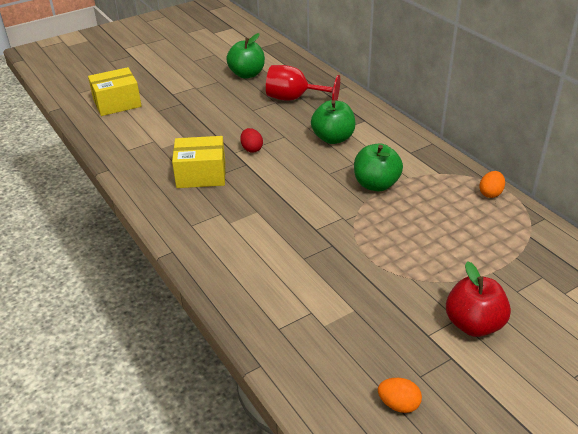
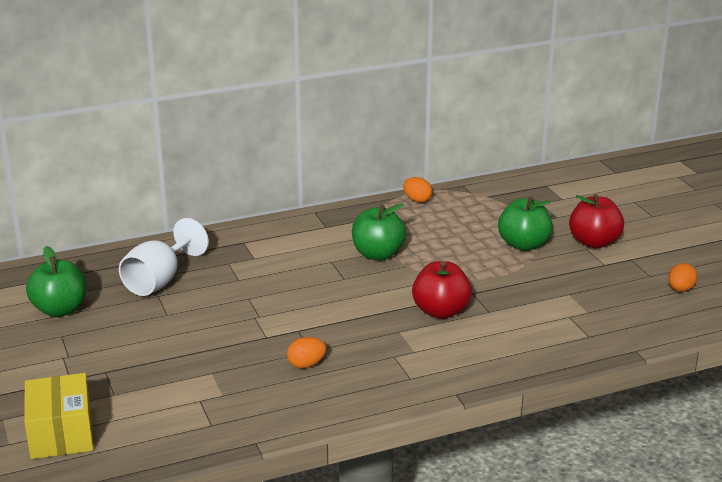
camera: 80 degrees left, 10 degrees down
(201, 175) = (306, 365): yellow box -> orange egg
(251, 149) = (265, 323): red egg -> none
(294, 99) = (159, 281): red goblet -> white goblet
(294, 230) = (441, 311): none -> red apple
(333, 138) = (272, 266): green apple -> green apple (523, 245)

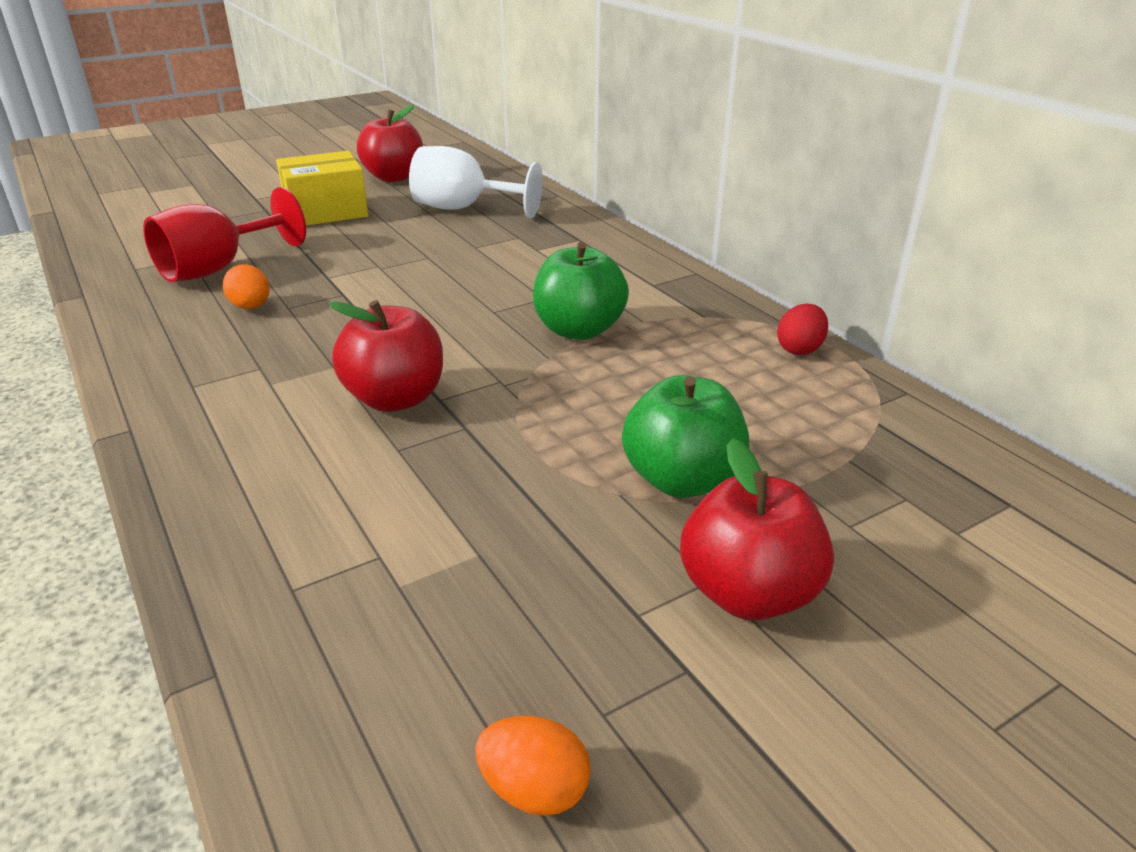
camera: 80 degrees right, 5 degrees up
(60, 310) = (393, 177): green apple -> red apple
(61, 434) = (154, 207): yellow box -> yellow box (326, 211)
(230, 384) = (218, 268): none -> red goblet
(417, 200) = (799, 349): orange egg -> red egg

